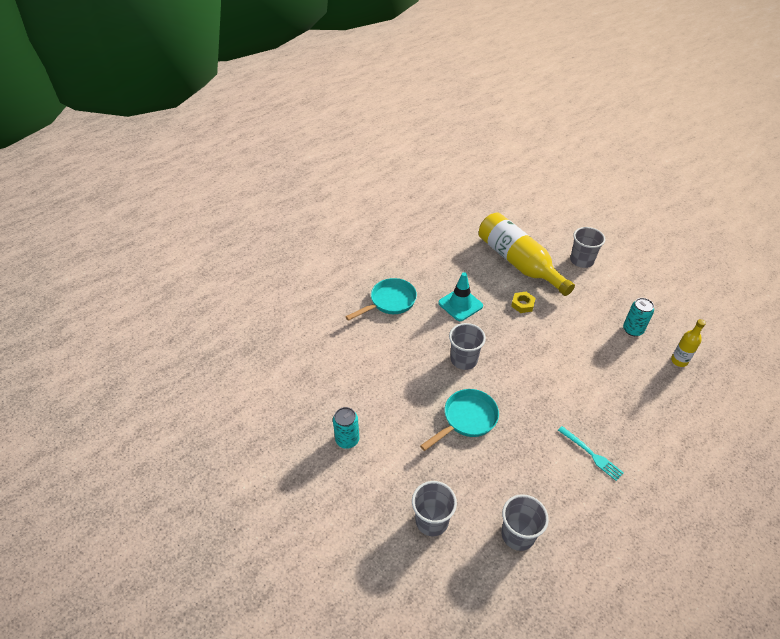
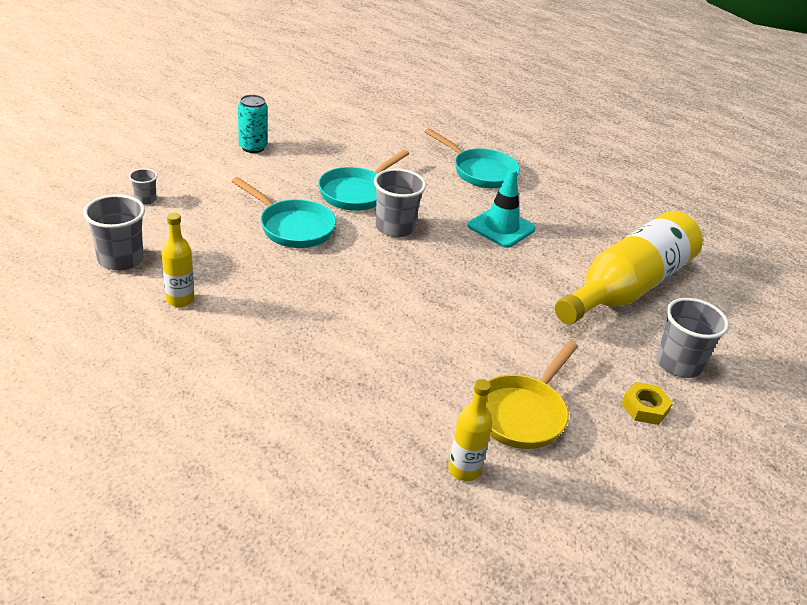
camera: 75 degrees right, 10 degrees down
(418, 376) = (357, 192): none -> turquoise pan
(432, 521) = (145, 199): grey cup -> grey cup, size x0.53
(522, 304) = (529, 286): yellow nut -> yellow nut (645, 408)
(561, 492) = (180, 299): none -> yellow bottle
(591, 454) = (243, 334): turquoise fork -> none
(632, 330) = (523, 413): turquoise can -> yellow pan

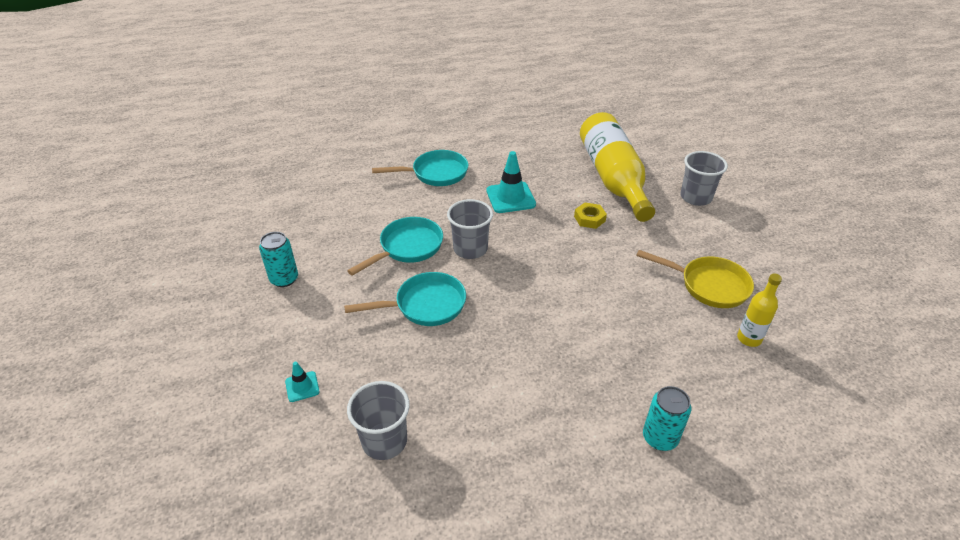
camera: 50 degrees left, 5 degrees up
(145, 199) = (302, 386): grey cup -> turquoise traffic cone
(180, 299) = (474, 419): yellow bottle -> none
(250, 429) = (660, 438): none -> turquoise can
(357, 192) = (407, 247): turquoise pan -> turquoise pan turned 120 degrees counterclockwise
(523, 413) = (708, 285): yellow pan -> yellow pan turned 45 degrees counterclockwise
(645, 408) = (727, 231): yellow nut -> yellow nut (589, 219)

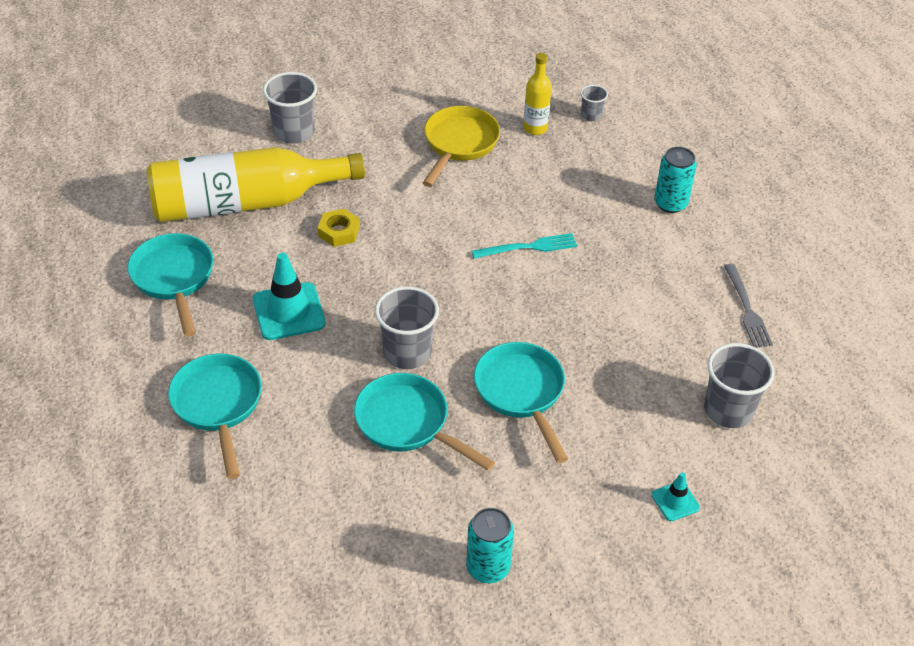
camera: 95 degrees left, 5 degrees up
(508, 482) = (747, 309): none -> grey fork
(539, 154) = (174, 279): none -> turquoise pan
(583, 321) = (528, 247): none -> turquoise fork
(786, 385) = (591, 115): none -> grey cup

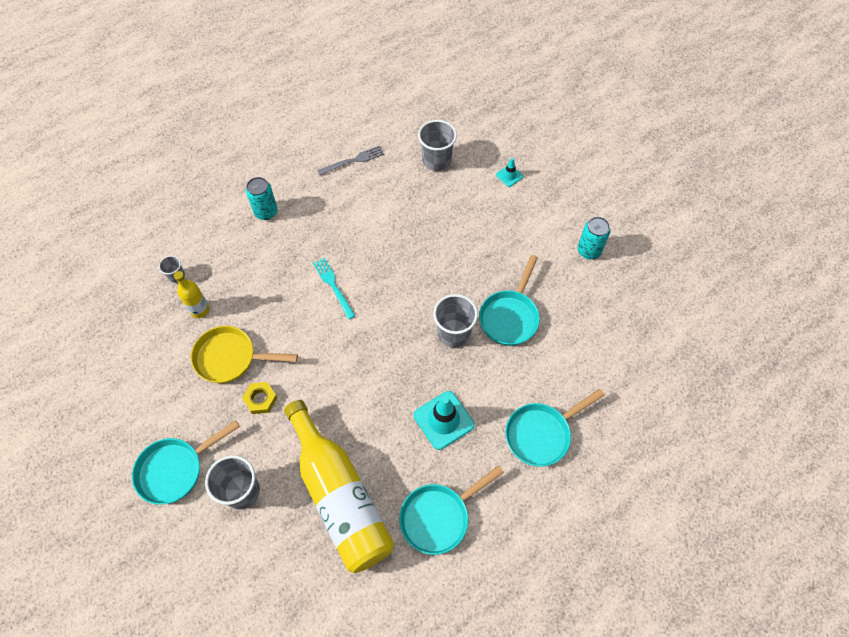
camera: 105 degrees left, 15 degrees up
(339, 232) = (353, 414): yellow nut -> yellow nut (260, 399)
(521, 393) = (463, 262): turquoise pan -> turquoise pan (175, 469)

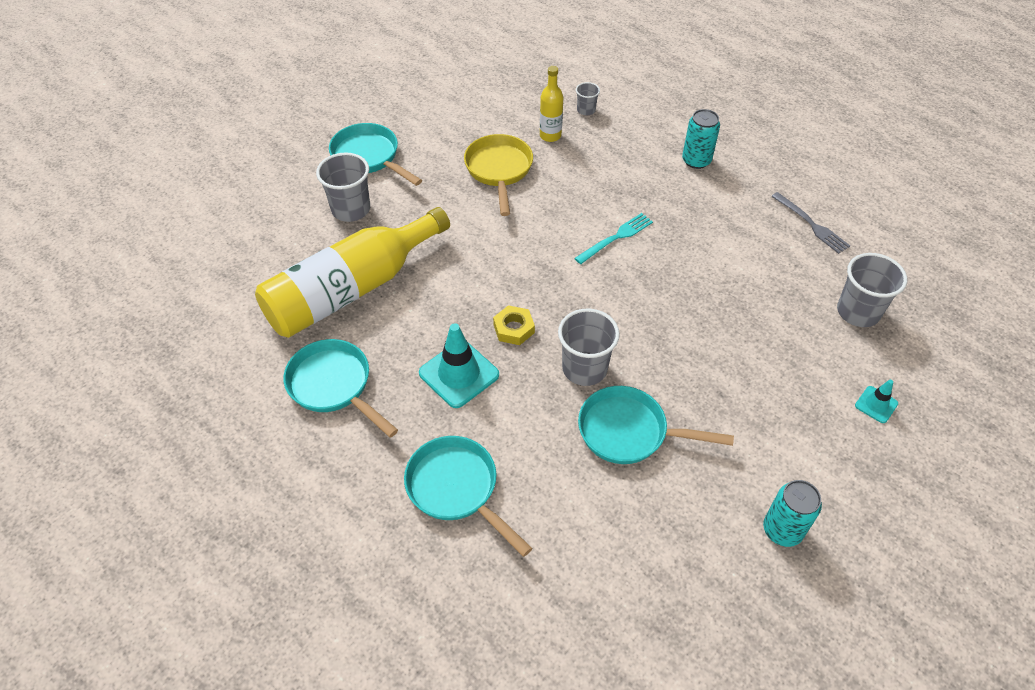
camera: 80 degrees right, 10 degrees down
(260, 399) = (455, 203): yellow nut -> yellow nut (513, 328)

